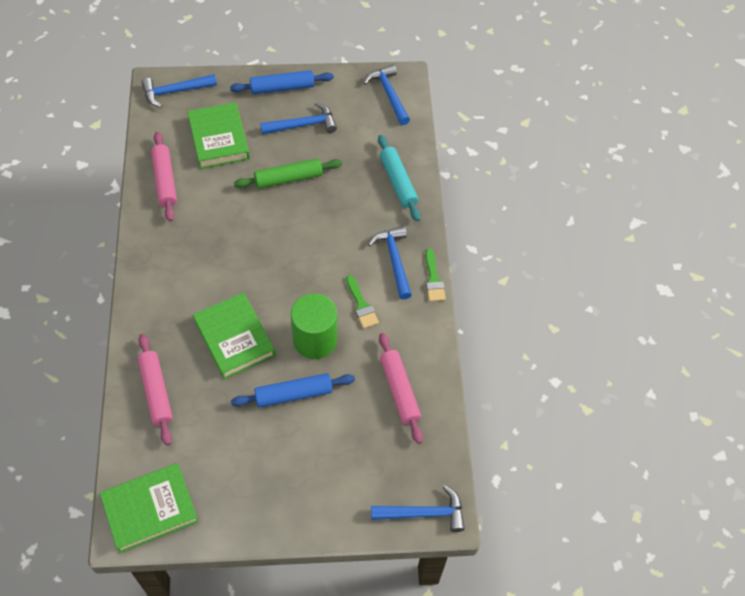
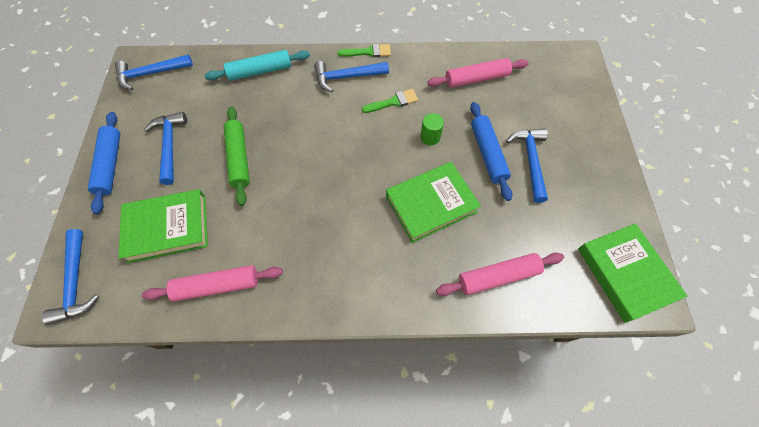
camera: 85 degrees left, 5 degrees up
(315, 339) = (430, 137): green cylinder -> green cylinder, size x0.49
(423, 513) = (580, 69): blue hammer -> blue hammer (530, 161)

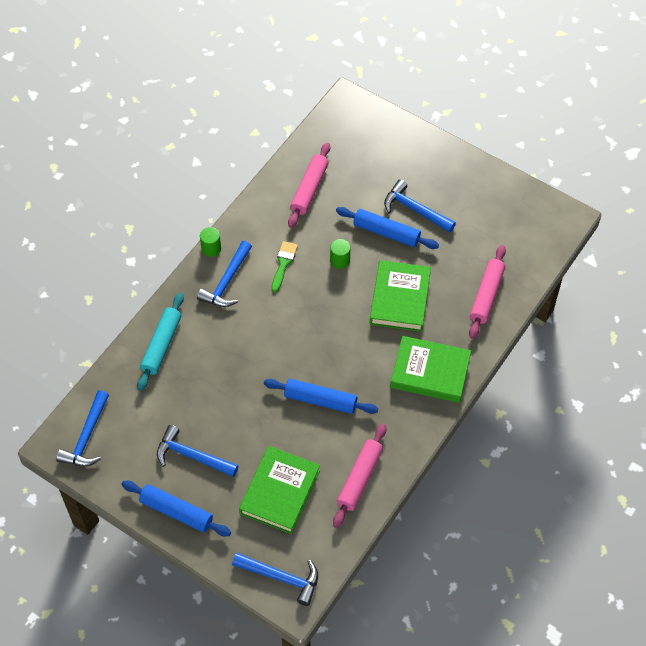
camera: 55 degrees left, 5 degrees down
(239, 158) = (250, 409): green rolling pin -> none
(281, 204) = (320, 400): none -> blue rolling pin
(368, 52) = (211, 248): green brush -> green cylinder
(625, 273) = (540, 220): green book -> green book (430, 372)

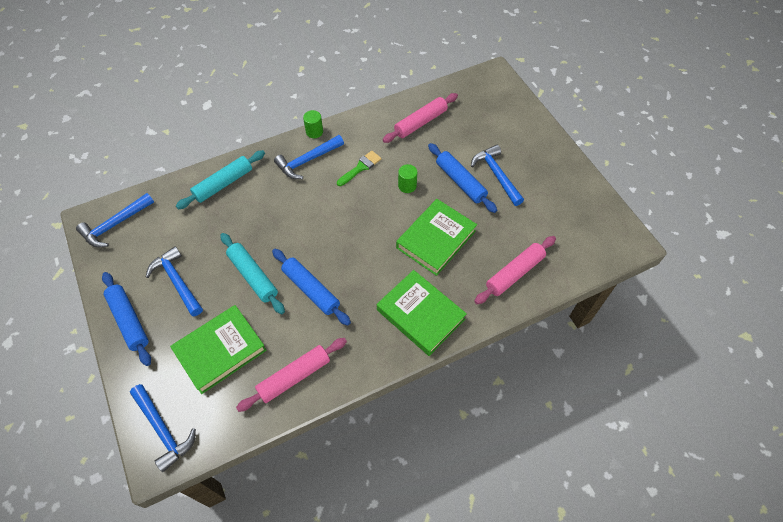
camera: 30 degrees right, 0 degrees up
(259, 415) = (253, 276): none -> turquoise rolling pin

